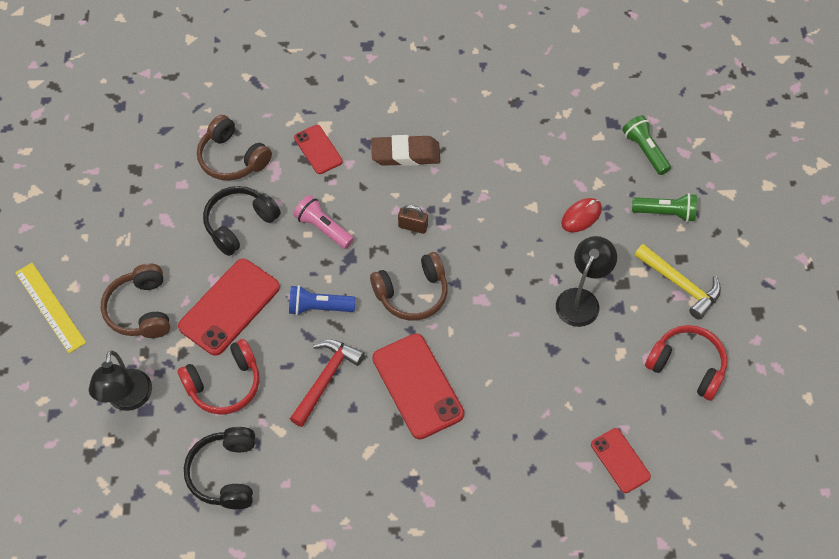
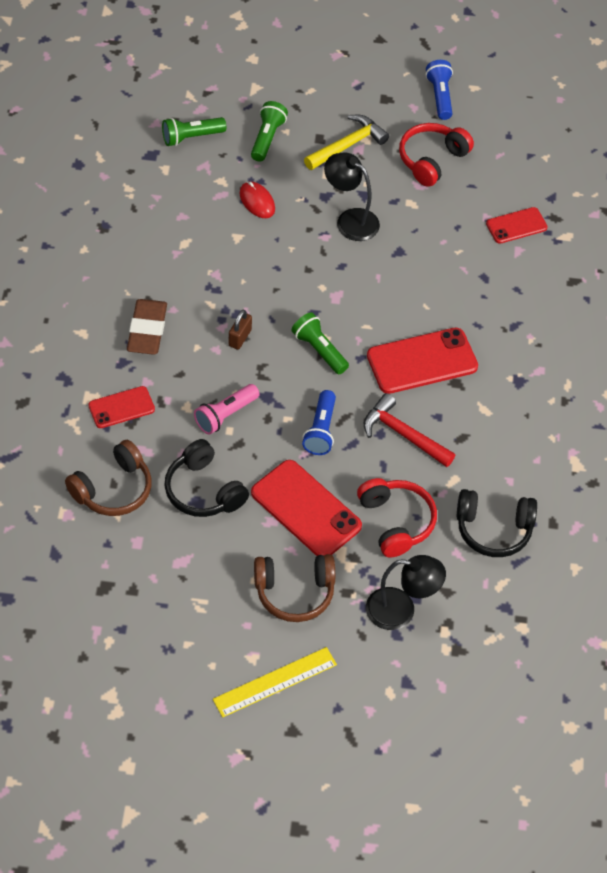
camera: 85 degrees left, 5 degrees down
(412, 294) = (319, 350): brown headphones -> green flashlight
(781, 364) = (440, 96): none -> blue flashlight

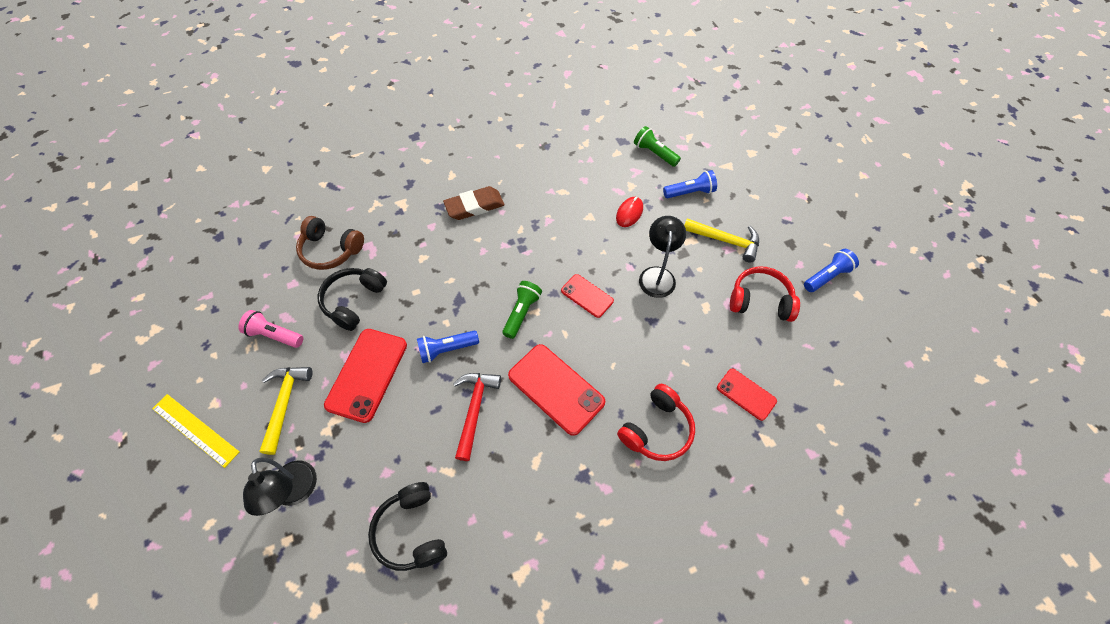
camera: 65 degrees right, 5 degrees up
(121, 407) = (402, 223): red phone -> red phone (587, 296)
(225, 415) = (428, 283): pink flashlight -> pink flashlight (275, 335)
(240, 338) = (501, 259): brown padlock -> none
(267, 138) = (689, 192): green flashlight -> blue flashlight
(294, 592) = (285, 404): brown headphones -> yellow hammer
(396, 522) = (384, 446): red headphones -> red headphones (657, 429)

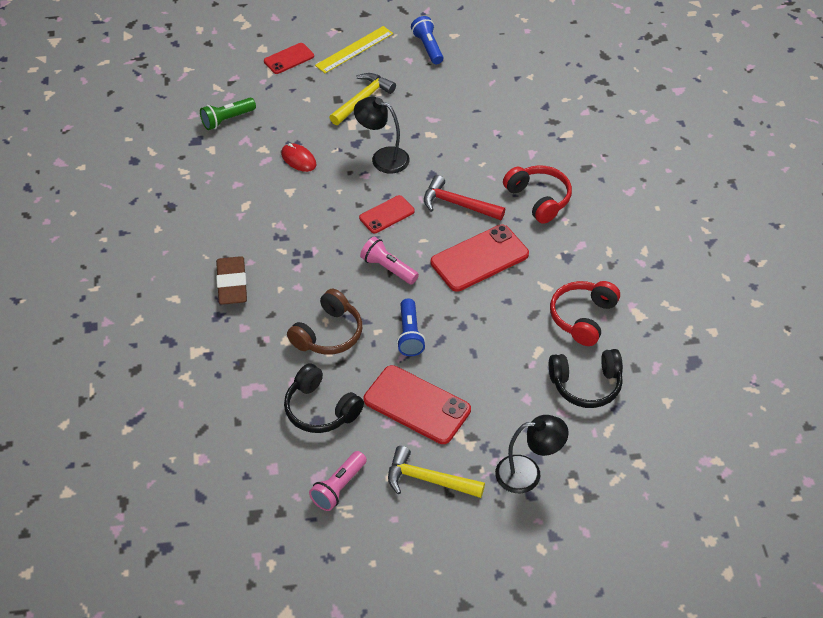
camera: 75 degrees left, 10 degrees down
(195, 430) = (435, 564): yellow ruler -> yellow ruler (354, 49)
(331, 250) = (238, 427): brown headphones -> brown headphones (328, 334)
(474, 410) = (482, 322): red hammer -> red hammer (458, 204)
(521, 313) = (388, 268): green flashlight -> pink flashlight
(689, 192) = (292, 108): blue flashlight -> none
(746, 394) = (523, 134): red phone -> red phone (289, 59)
(760, 300) = (436, 97): red headphones -> red headphones (582, 317)

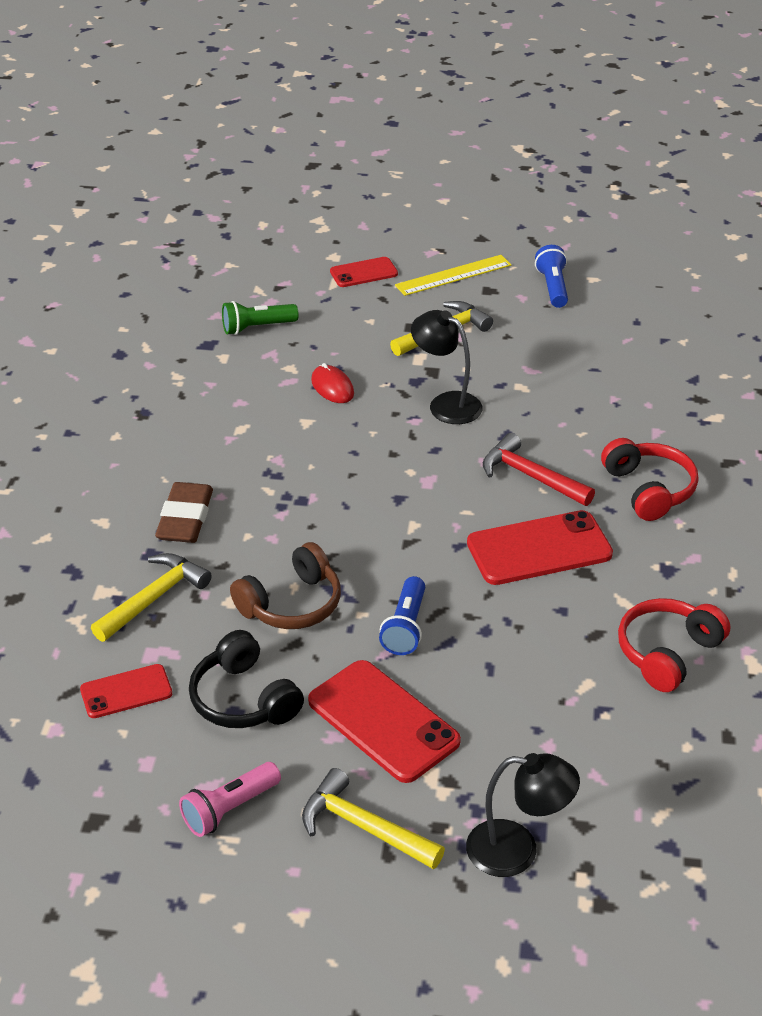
camera: 15 degrees right, 10 degrees down
(233, 349) = (153, 598): none -> yellow hammer
(386, 214) = (427, 472): red phone -> red phone (126, 691)
(388, 268) = (405, 538): pink flashlight -> none
(586, 385) = (645, 745): black headphones -> none

